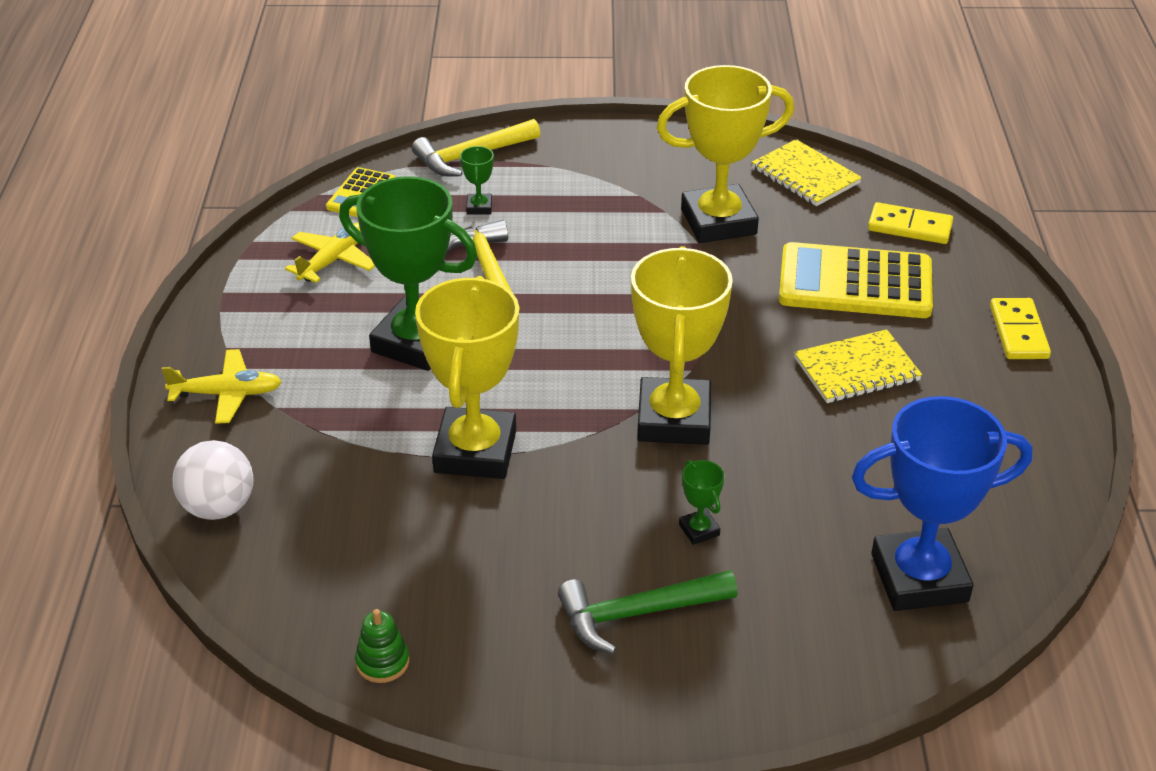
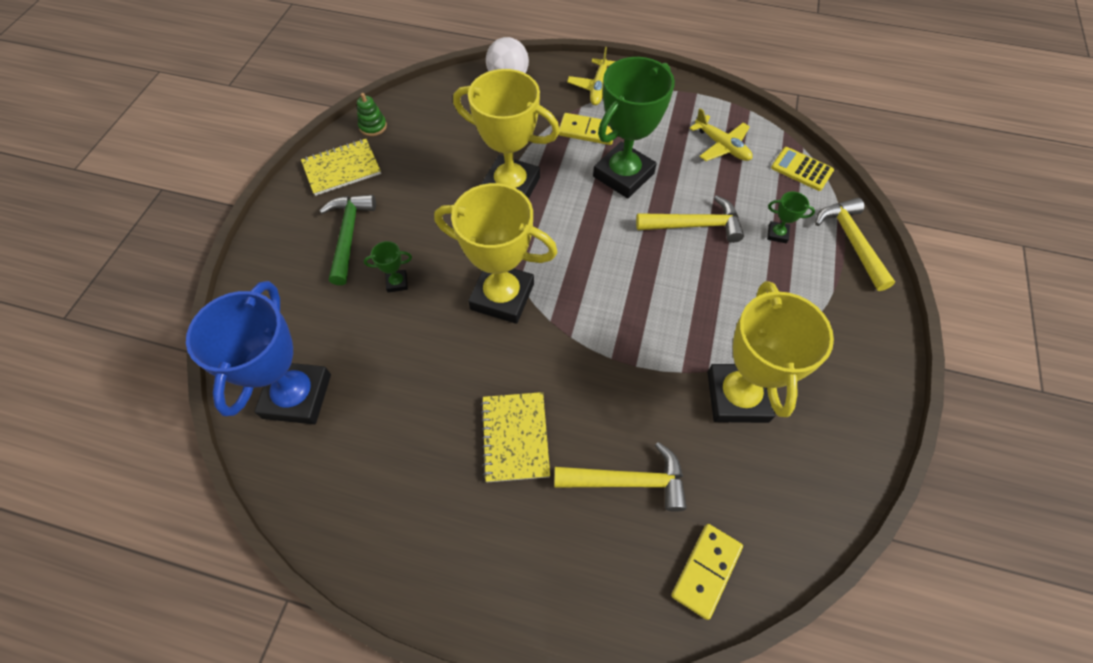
camera: 105 degrees right, 20 degrees up
(805, 176) = (806, 499): yellow notebook -> yellow notebook (342, 168)
(855, 283) = (627, 481): yellow calculator -> yellow hammer
(1019, 332) = (522, 605): yellow domino -> yellow domino (587, 131)

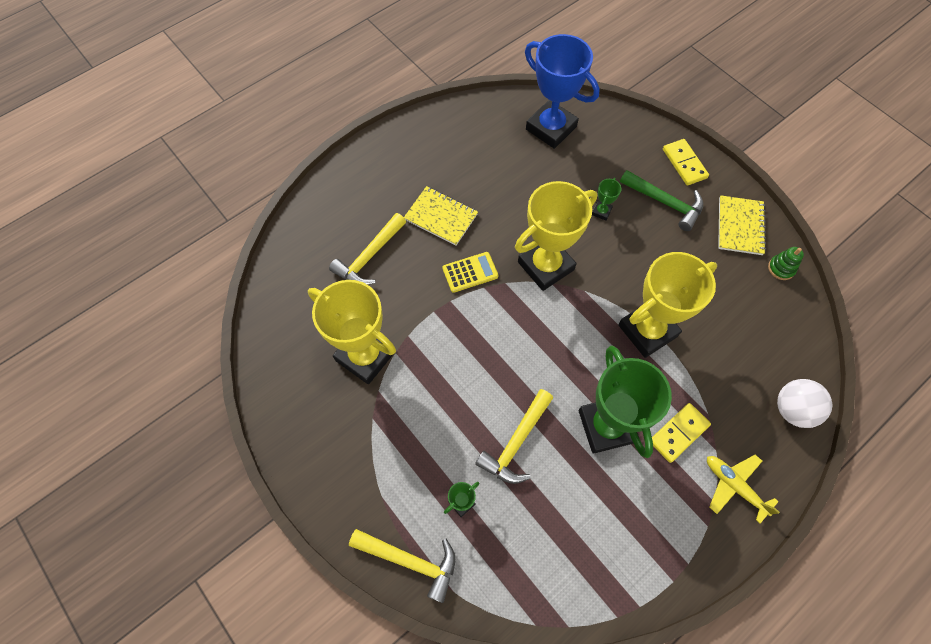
camera: 125 degrees right, 5 degrees up
(706, 571) = (294, 261): yellow domino -> yellow domino (684, 163)
(722, 146) = (587, 543): yellow plane -> none
(801, 169) = (511, 595): yellow calculator -> yellow calculator (470, 272)

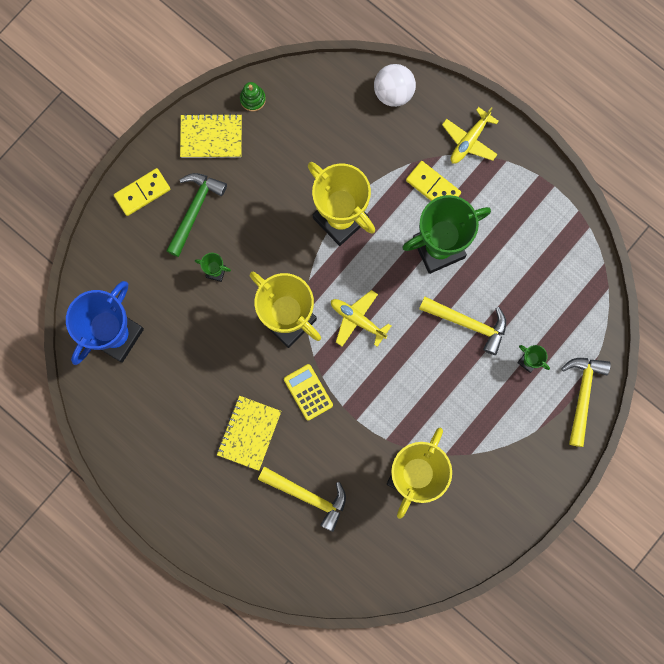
camera: 100 degrees left, 15 degrees up
(537, 329) = (357, 319): none -> yellow plane

